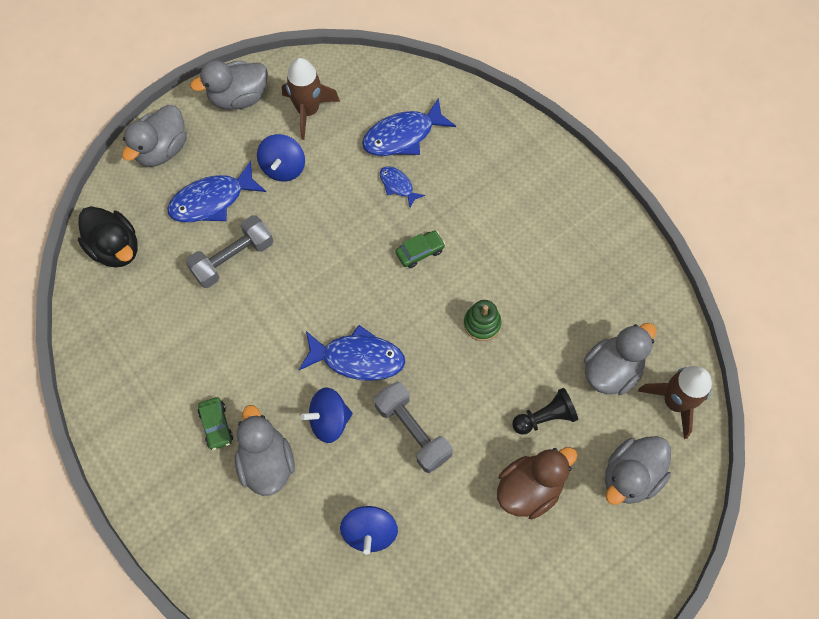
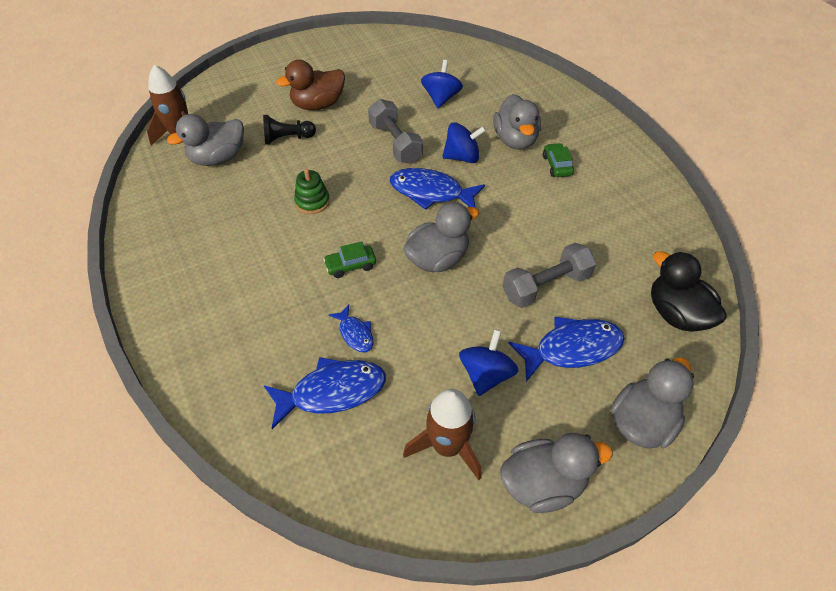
camera: 170 degrees left, 15 degrees down
(630, 476) = (241, 102): grey duck -> grey duck (437, 259)

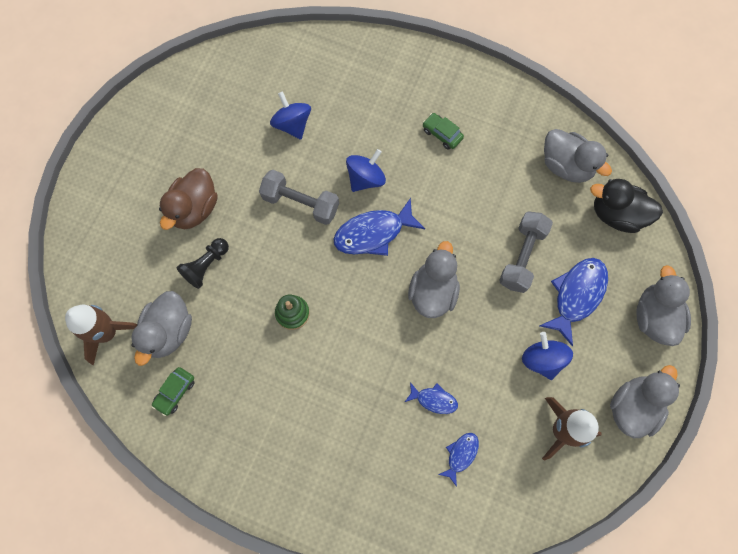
camera: 40 degrees left, 20 degrees up
(332, 392) = (460, 455): blue fish -> blue fish, size x0.54
(350, 265) = (377, 347): green car -> green car (175, 392)
(515, 140) = (390, 130): grey duck -> grey duck (566, 166)

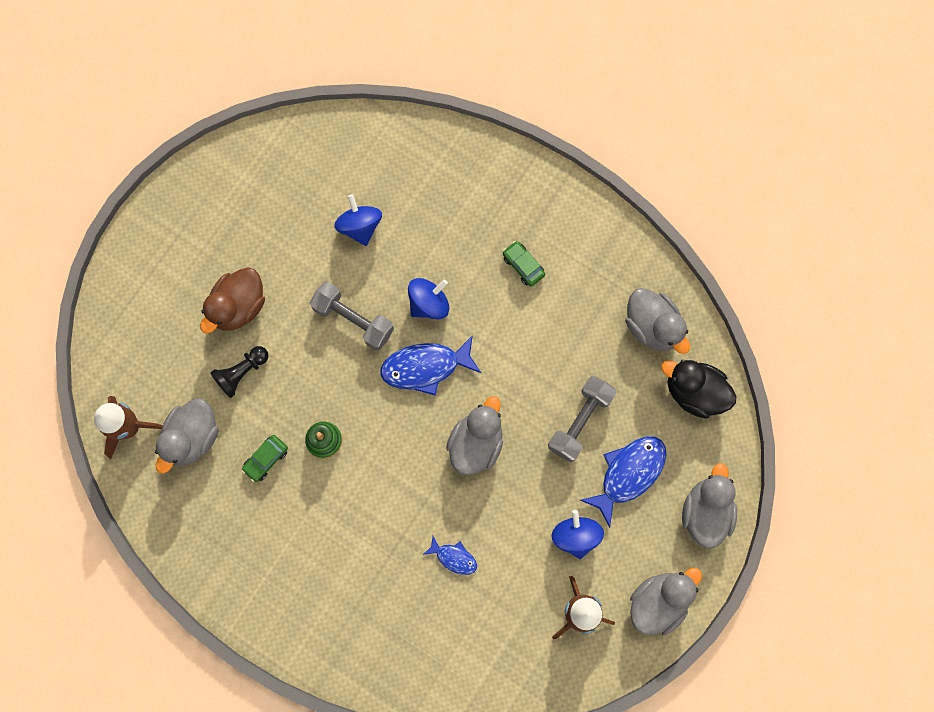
camera: 10 degrees right, 5 degrees up
(175, 392) = (190, 502): green car -> green car (266, 459)
(460, 455) = (469, 618): blue fish -> none

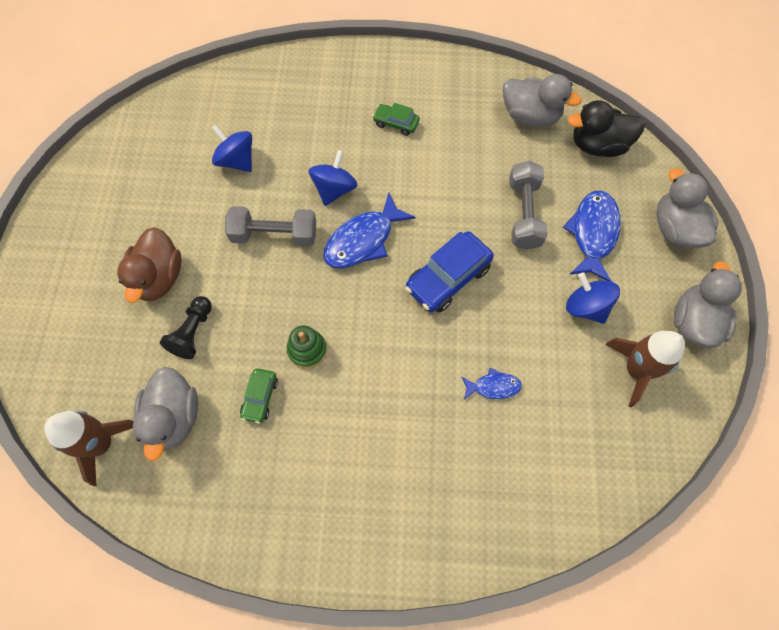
camera: 30 degrees left, 10 degrees down
(476, 443) = (448, 278): grey duck -> blue car

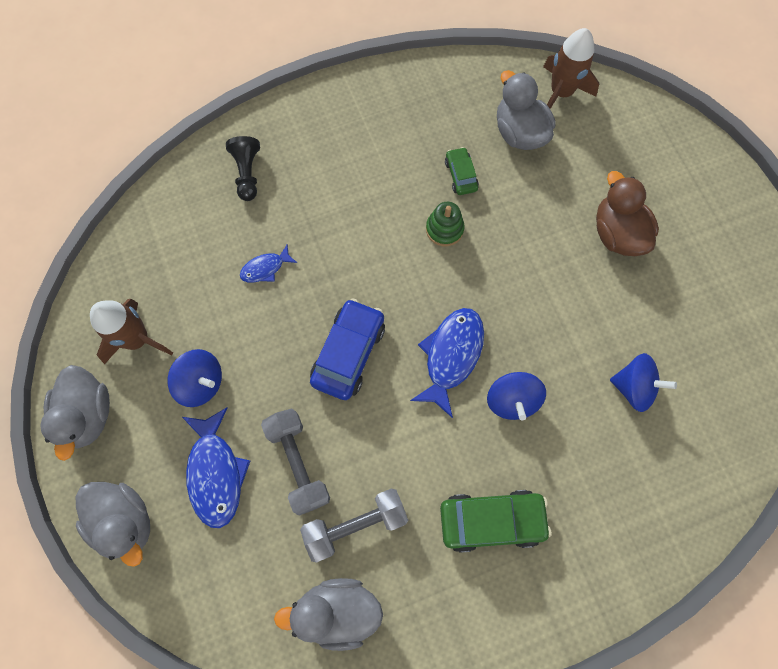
camera: 155 degrees right, 5 degrees up
(193, 333) = (552, 201): black pawn -> black pawn (247, 173)
(274, 235) = (540, 322): grey dumbbell -> grey dumbbell (355, 525)
(396, 123) = (491, 520): green car -> green car, size x1.82
(598, 145) = (241, 603): black duck -> none

